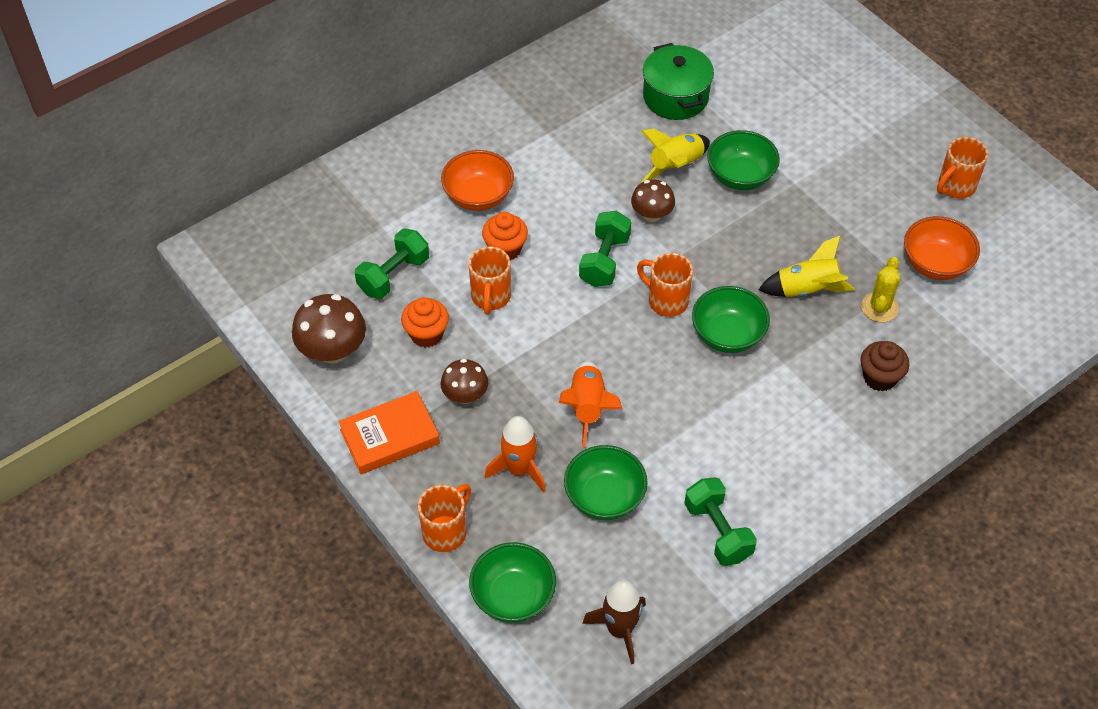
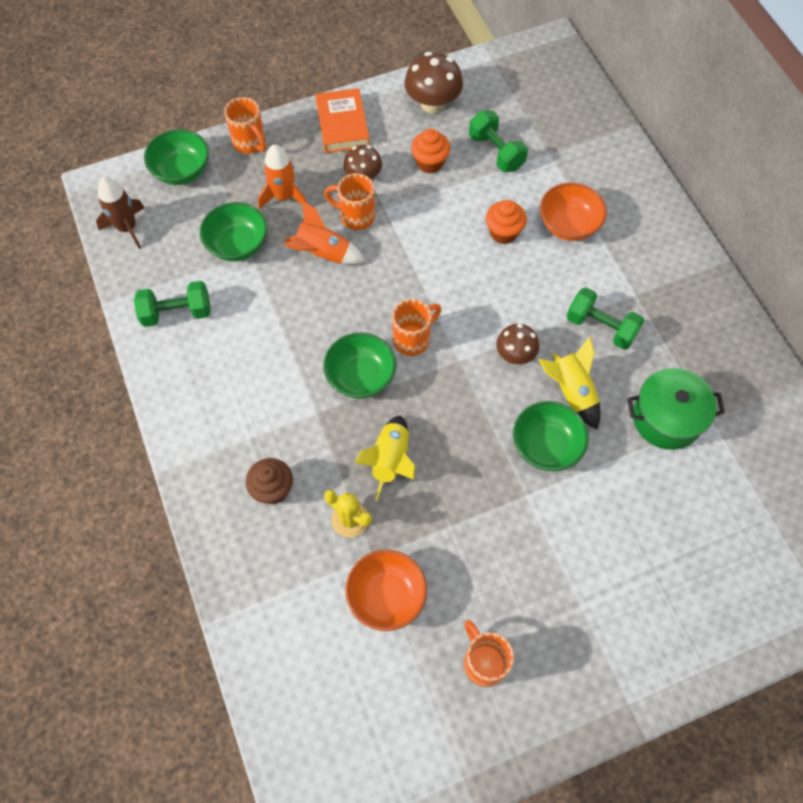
camera: 105 degrees right, 10 degrees up
(490, 297) = (454, 212): orange mug -> orange mug (355, 216)
(604, 260) = (471, 303): green dumbbell -> green dumbbell (601, 327)

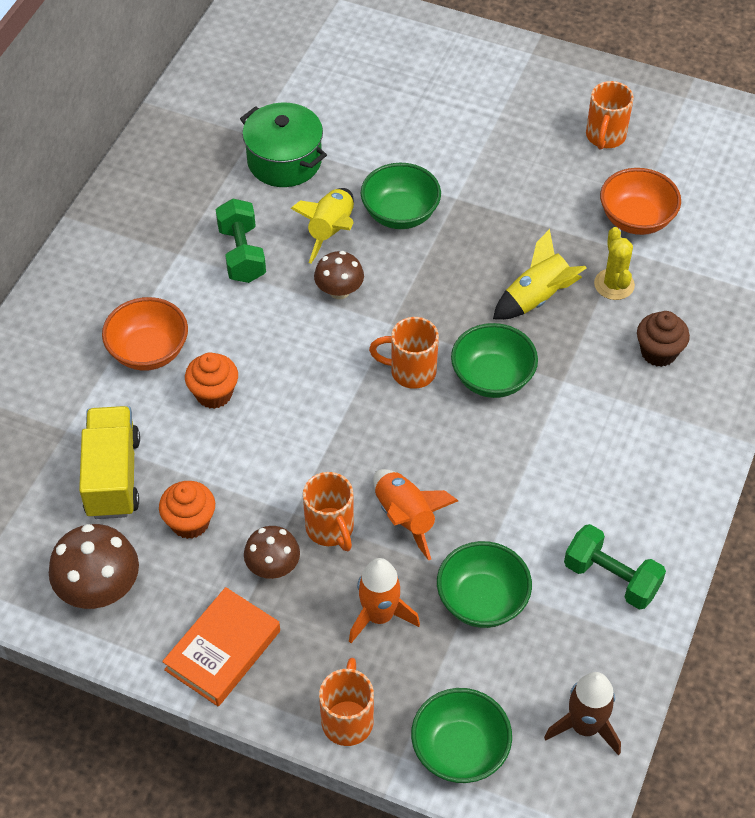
camera: 135 degrees left, 10 degrees down
(496, 152) = (113, 476): green dumbbell -> yellow truck

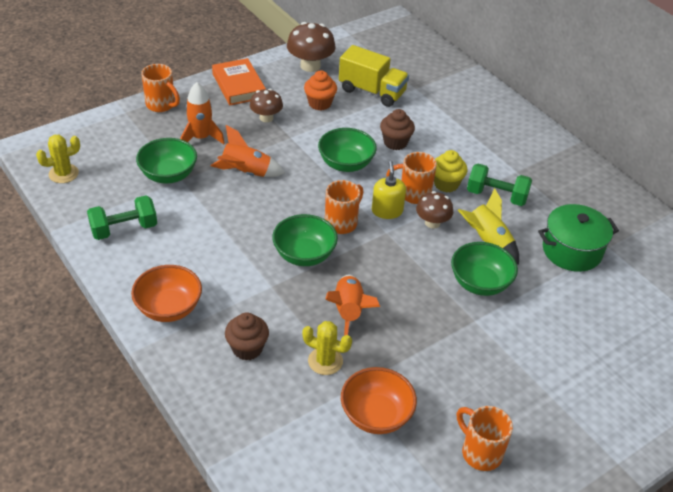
camera: 120 degrees right, 10 degrees down
(149, 351) = (446, 132): orange bowl -> orange bowl (169, 308)
(214, 394) = (395, 142): orange cupcake -> brown cupcake
(258, 308) = (446, 184): none -> yellow cupcake
(330, 529) = (267, 145): orange mug -> orange mug (413, 194)
(354, 340) = (387, 211): none -> yellow soap dispenser
(459, 750) = (105, 129): green bowl -> green bowl (346, 164)
(536, 298) = (348, 312): yellow rocket -> orange rocket
(585, 726) = (63, 174): brown rocket -> yellow cactus

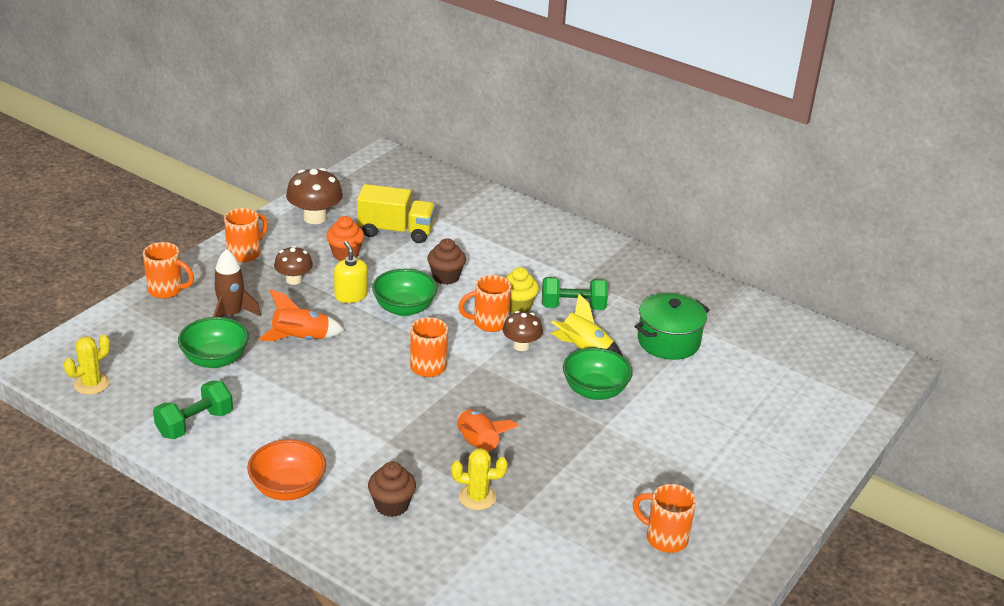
camera: 20 degrees left, 10 degrees down
(201, 138) = (231, 315): orange rocket -> brown rocket
(238, 86) = (245, 253): orange book -> orange mug
(304, 255) = (405, 405): green bowl -> none
(376, 415) = (551, 532): orange bowl -> none
(387, 211) = (469, 344): yellow soap dispenser -> yellow soap dispenser (351, 295)

